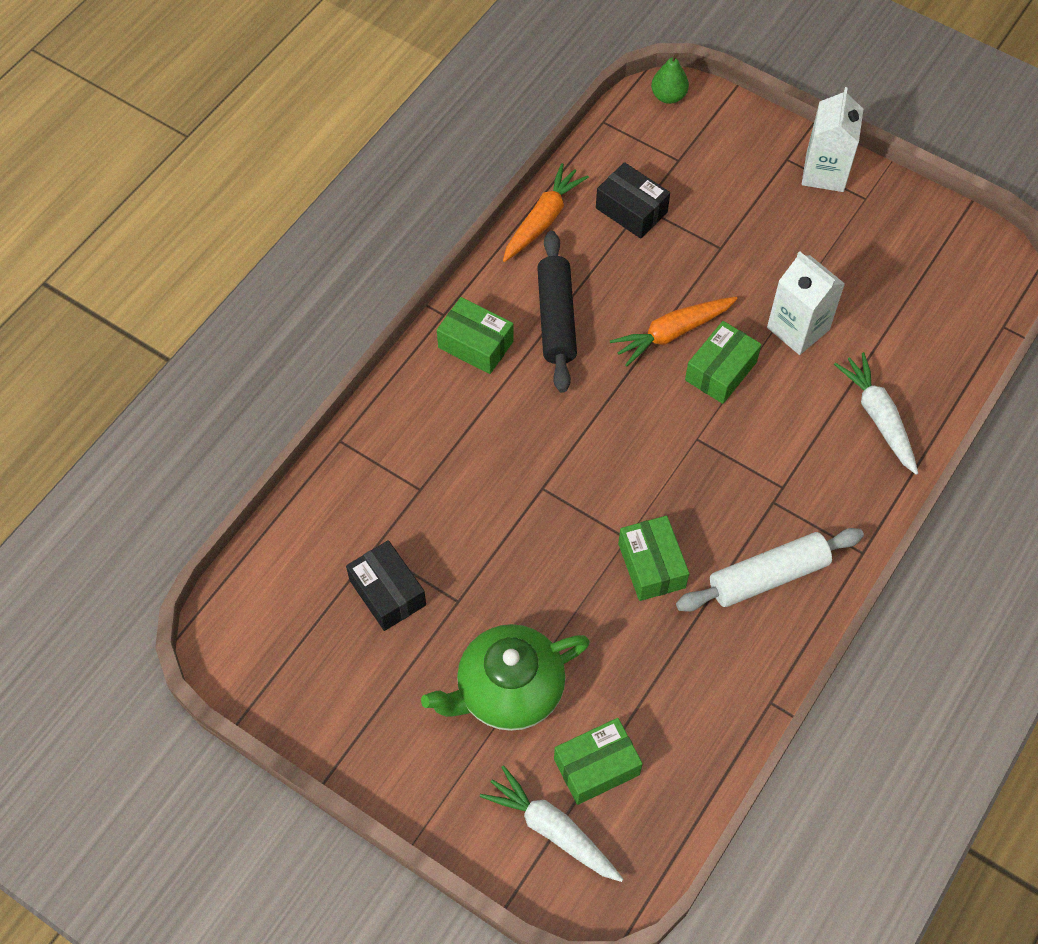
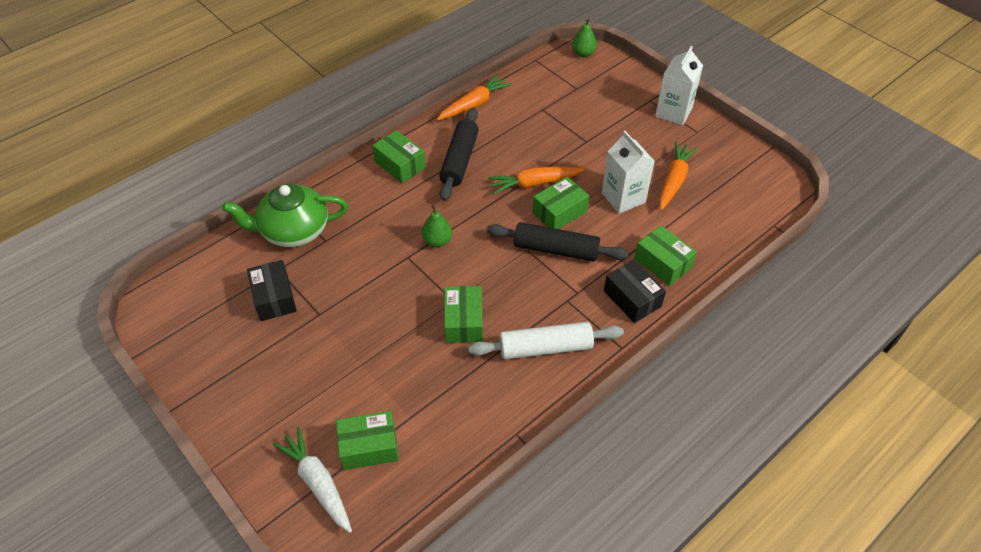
camera: 15 degrees right, 10 degrees down
(508, 690) = (327, 379): green teapot -> green teapot (293, 231)
(573, 454) = (437, 241): none -> green pear
(631, 210) = (534, 110): black box -> black box (632, 299)
(734, 430) = (556, 249): none -> black rolling pin
(856, 286) = (673, 181): none -> orange carrot
(878, 417) = (662, 263): white carrot -> green box

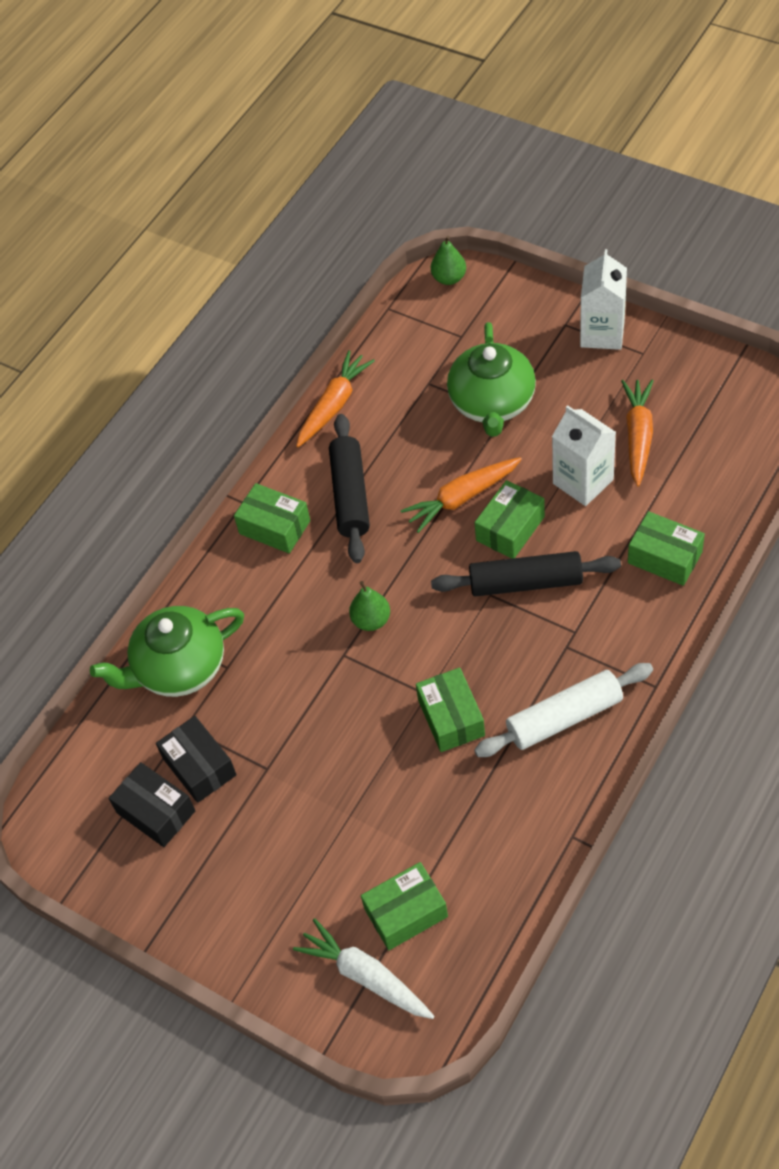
camera: 10 degrees left, 5 degrees up
(580, 133) = (492, 403): none -> green teapot
(632, 299) = (644, 618): black box -> black box (156, 812)

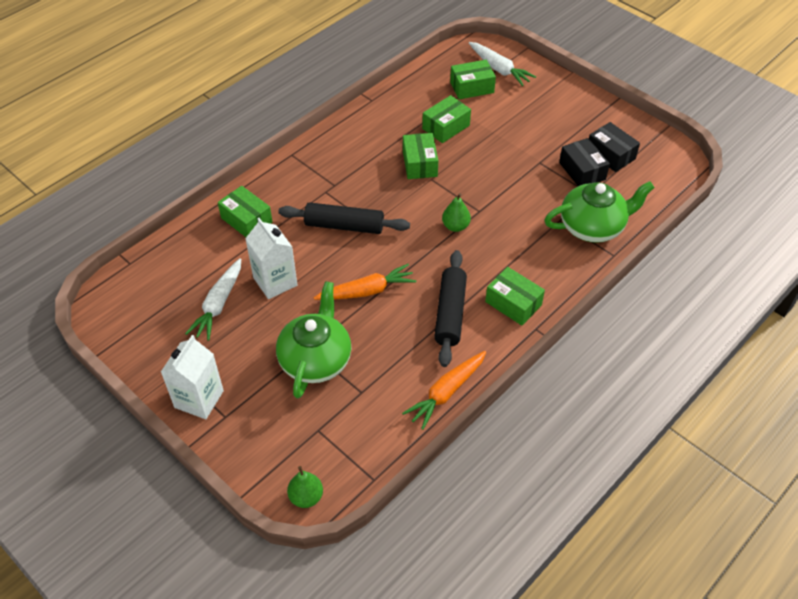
camera: 175 degrees left, 5 degrees down
(510, 529) = (340, 262): green box -> green box (446, 127)
(564, 717) = (352, 150): white rolling pin -> none
(638, 436) = (219, 304): orange carrot -> white carrot

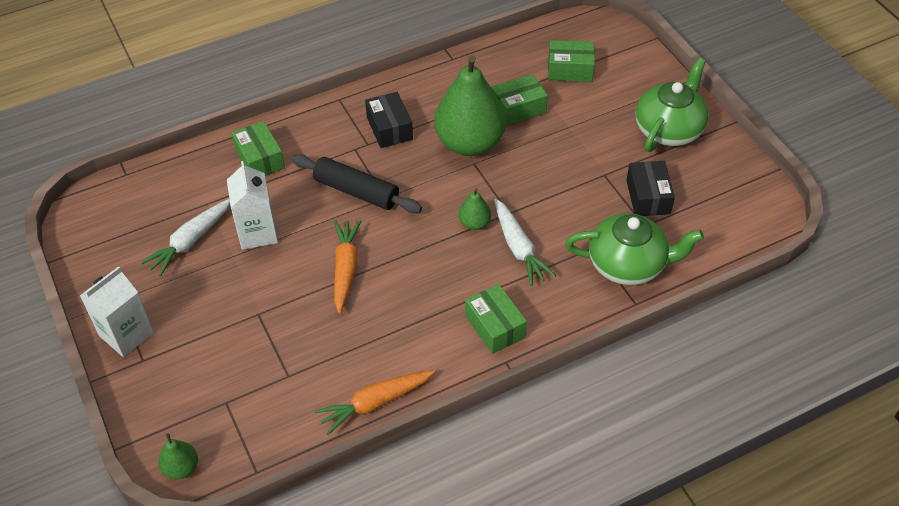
camera: 20 degrees right, 0 degrees up
(316, 359) = (259, 327): green teapot -> green teapot (669, 129)
(366, 291) = (345, 269): orange carrot -> orange carrot turned 90 degrees counterclockwise
(419, 164) = (469, 143): green box -> green pear
(450, 313) = (421, 318): black rolling pin -> none
(499, 69) = (611, 55): white carrot -> white carrot (518, 247)
(610, 155) = (691, 186): black box -> black box (389, 128)

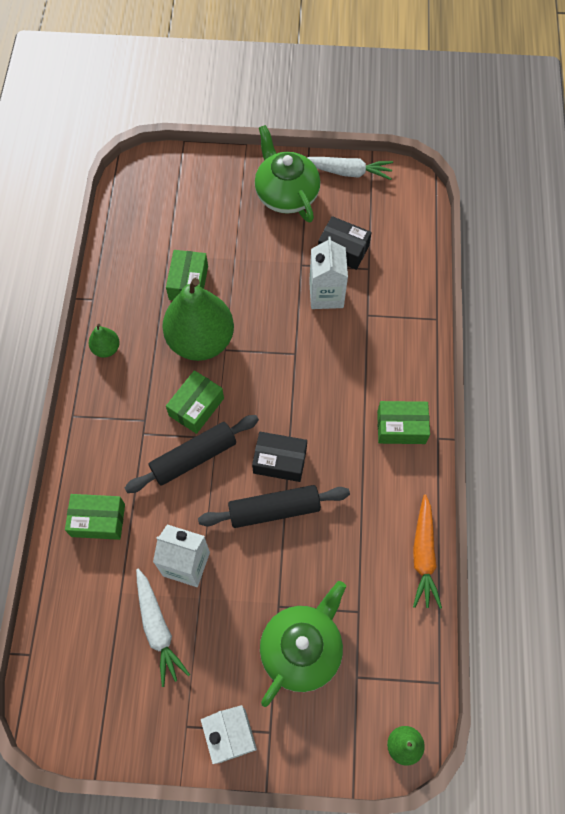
camera: 60 degrees left, 15 degrees up
(345, 269) = (274, 510): orange carrot -> black rolling pin
(389, 128) = (139, 393): black box -> black box (280, 461)
(474, 223) = (289, 385): green pear -> green pear (106, 348)
(518, 247) = (335, 367): white carrot -> white carrot (347, 172)
(570, 70) = (173, 221): green box -> green box (196, 407)
(589, 206) = (326, 294): none -> white carton
(628, 264) = (398, 302): green teapot -> green teapot (302, 648)

